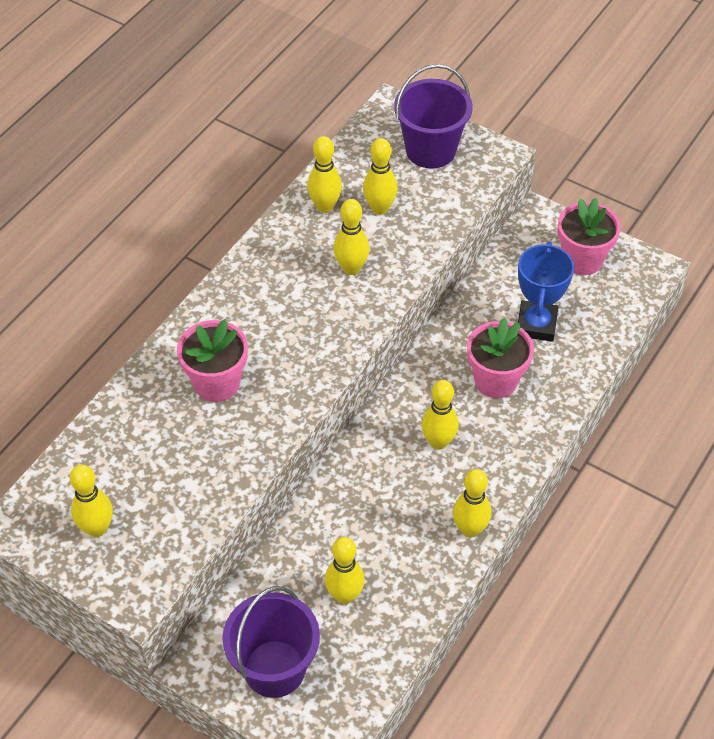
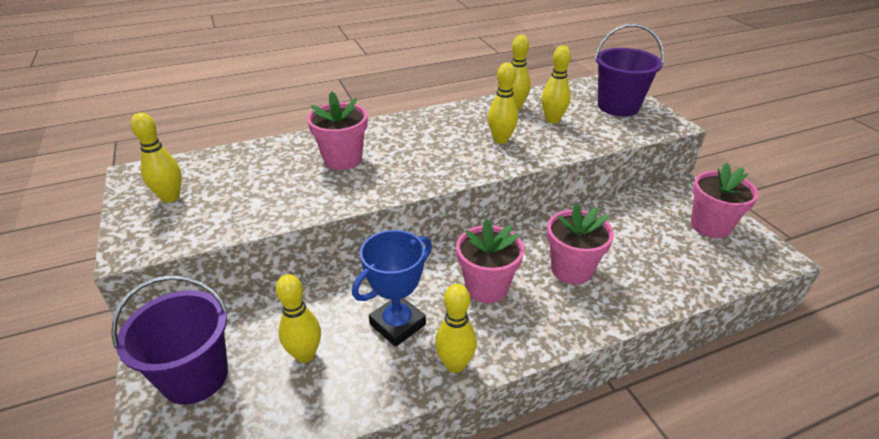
camera: 35 degrees right, 15 degrees down
(438, 442) = (486, 287): yellow bowling pin -> pink flower pot
(536, 324) = (637, 249): blue trophy -> blue trophy (397, 324)

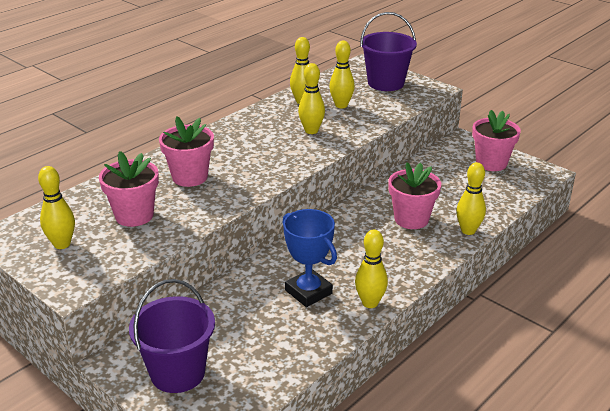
camera: 25 degrees left, 5 degrees down
(305, 354) = (253, 332): yellow bowling pin -> yellow bowling pin (468, 230)
(397, 324) = (308, 292): blue trophy -> blue trophy turned 60 degrees counterclockwise
(486, 287) = (357, 248): pink flower pot -> pink flower pot (134, 215)

